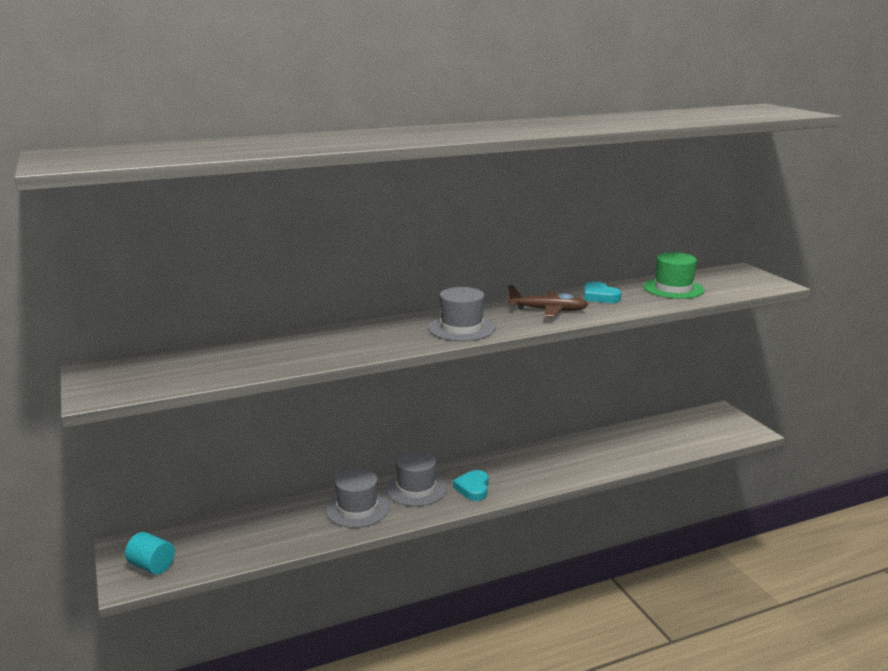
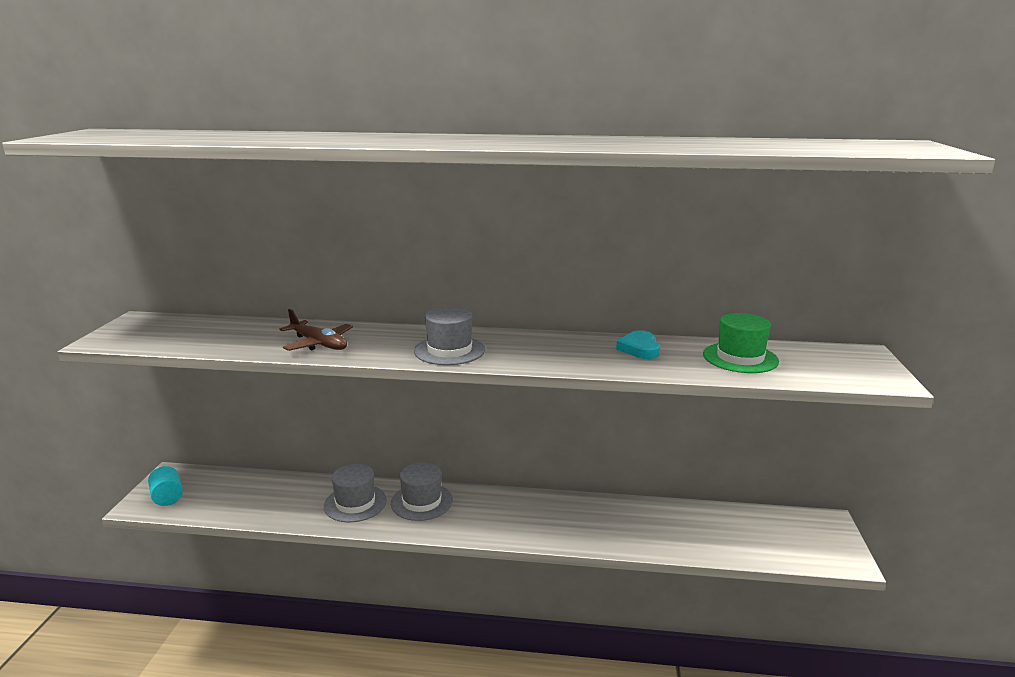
camera: 30 degrees right, 0 degrees up
(473, 488) = (470, 519): turquoise heart -> none
(548, 310) = (560, 351): brown plane -> brown plane (318, 344)

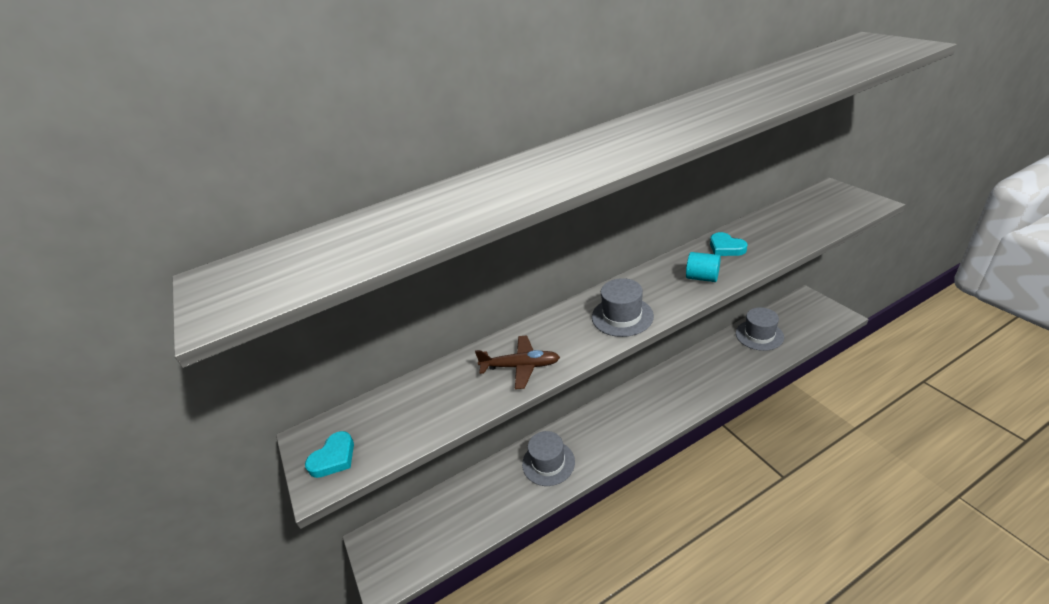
camera: 30 degrees left, 15 degrees up
(129, 334) = (334, 458): none -> turquoise heart
(167, 497) = (398, 561): turquoise cylinder -> turquoise cylinder (702, 277)
(422, 502) = (589, 431): grey hat -> grey hat (759, 335)
(740, 358) = (785, 225): green hat -> none

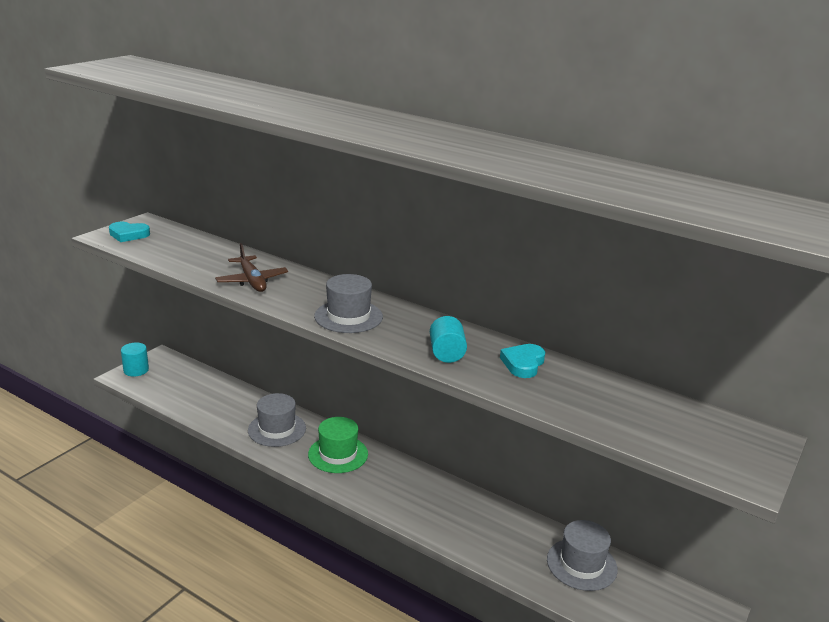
camera: 55 degrees right, 10 degrees down
(379, 570) = (136, 370): none -> turquoise cylinder
(601, 428) = (338, 454): none -> green hat

